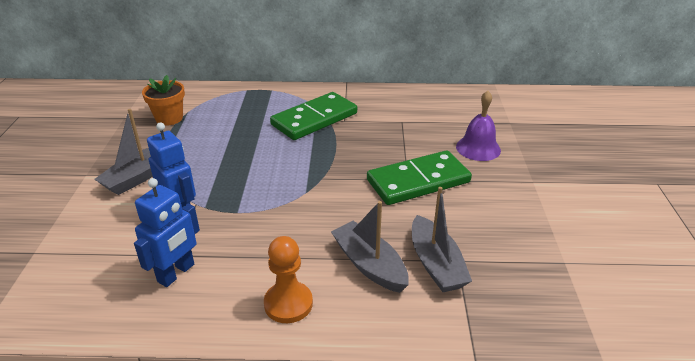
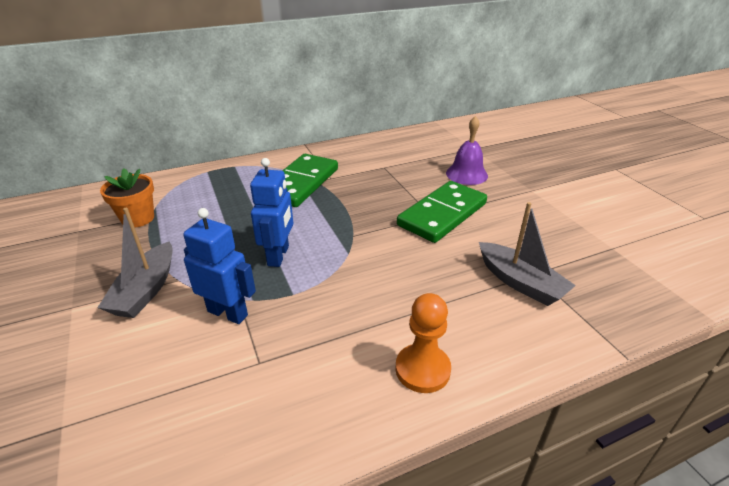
camera: 25 degrees left, 0 degrees up
(176, 273) = (275, 382): blue robot -> blue robot (279, 256)
(369, 265) = (465, 303): grey boat -> none

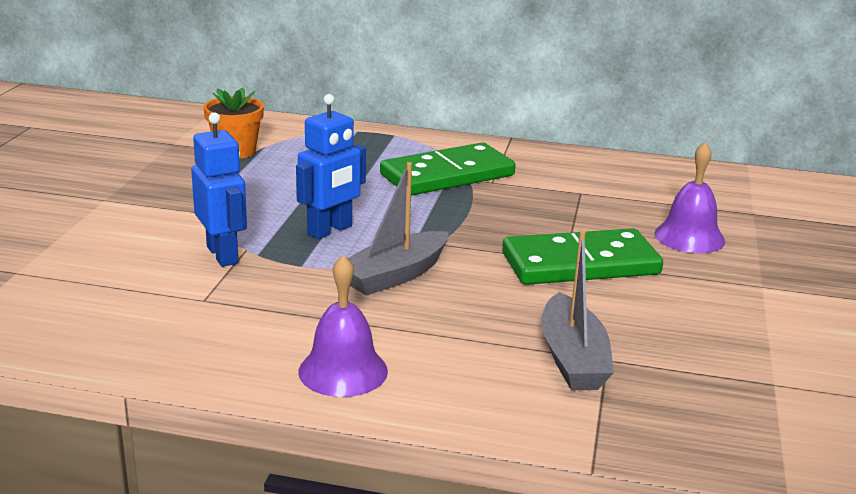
camera: 35 degrees right, 10 degrees down
(146, 290) = (175, 210): grey boat -> grey boat (395, 275)
(422, 369) = (343, 371): orange pawn -> purple bell

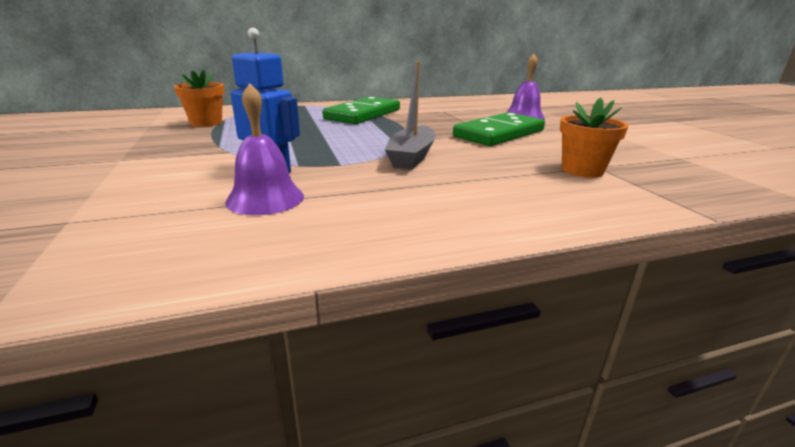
camera: 30 degrees left, 0 degrees up
(330, 230) = (332, 145): blue robot -> none
(343, 371) = (472, 212): purple bell -> purple bell (265, 198)
(572, 358) = (582, 170): grey boat -> orange flower pot

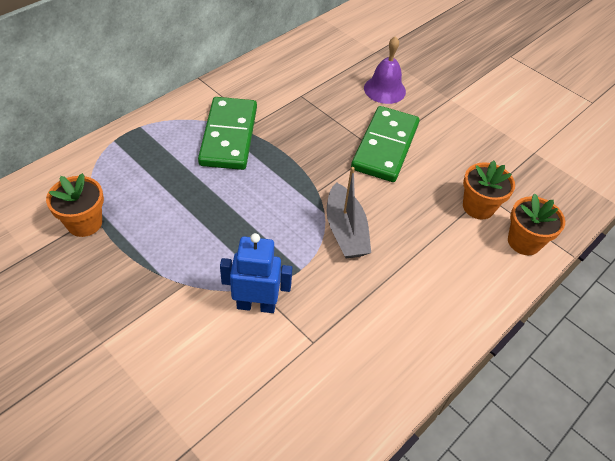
camera: 30 degrees left, 25 degrees up
(265, 198) = (295, 352): purple bell -> none
(635, 197) = (524, 242): none -> orange flower pot

